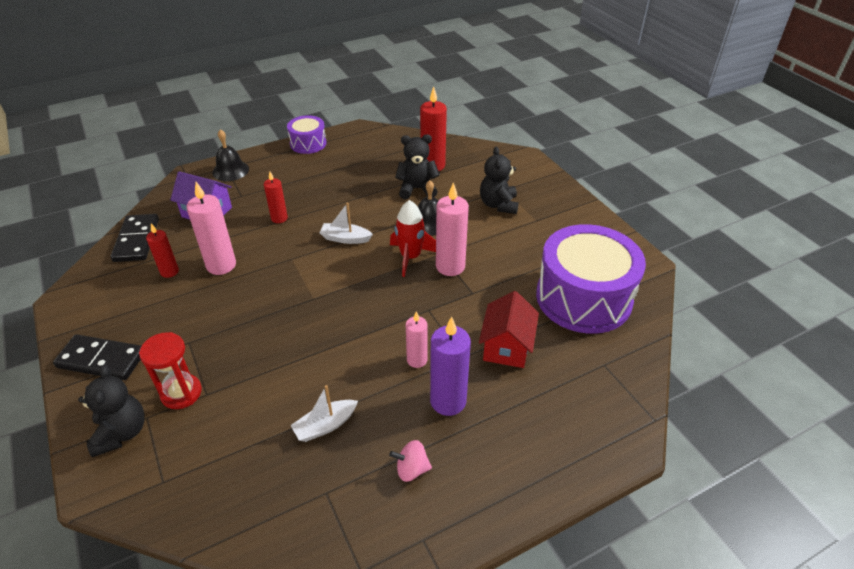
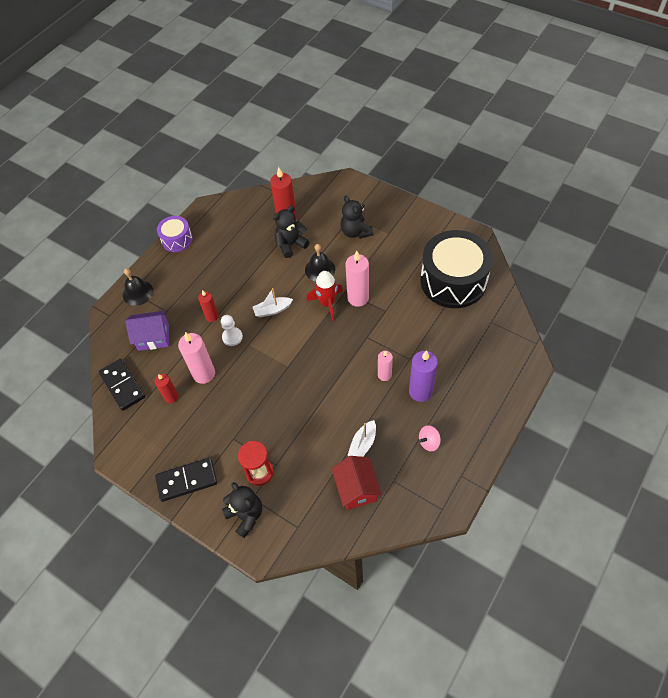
camera: 25 degrees left, 15 degrees up
(281, 245) = (232, 337): none -> white pawn
(506, 346) = (430, 338): red house -> red house (356, 489)
(583, 298) = (453, 281): purple drum -> black drum

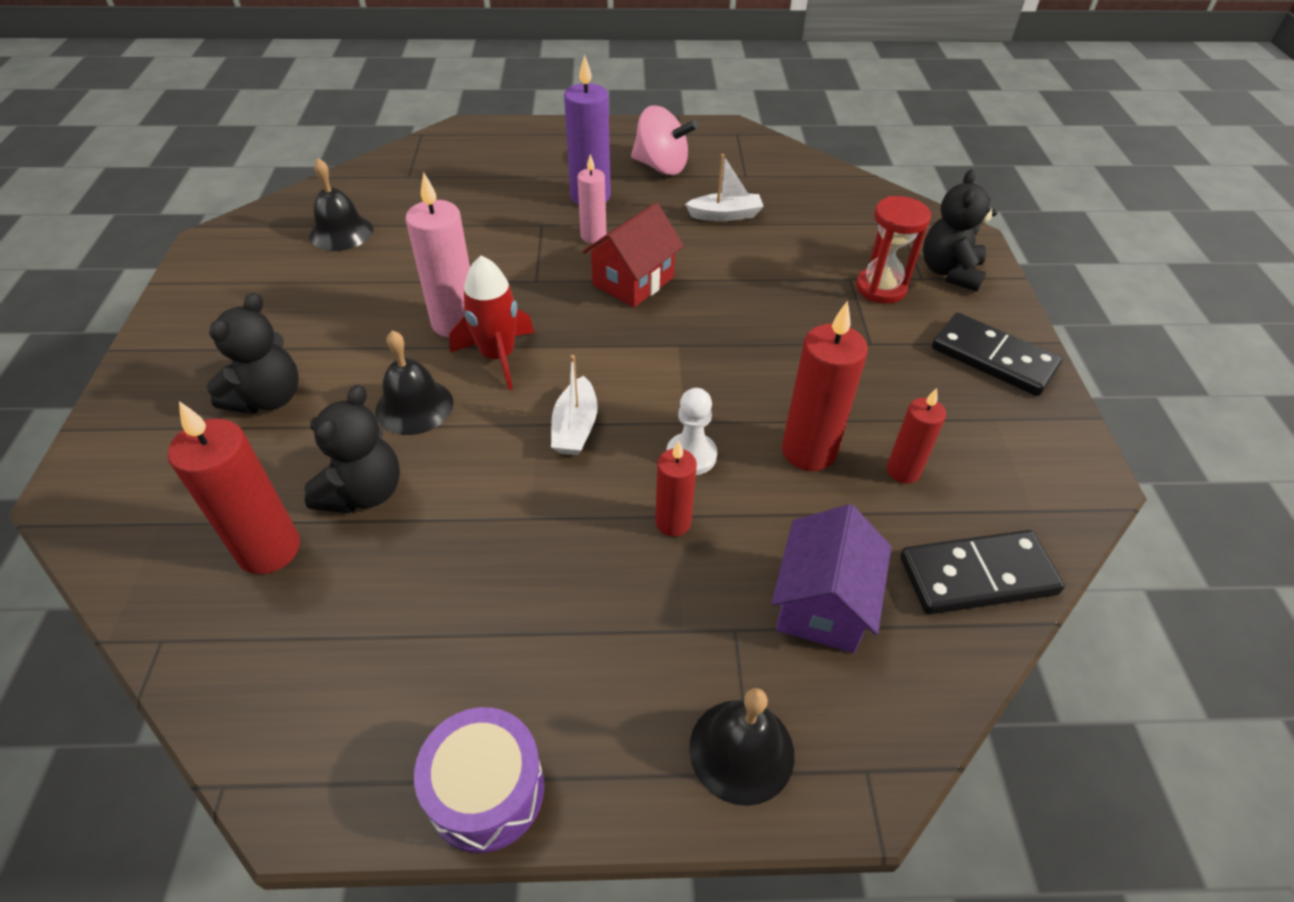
camera: 130 degrees left, 10 degrees down
(122, 385) = (977, 576): black domino -> black domino turned 60 degrees clockwise
(153, 337) = (822, 603): purple house -> purple house turned 60 degrees clockwise
(204, 374) = (808, 451): pink candle -> red candle
(272, 310) = (575, 427): white boat -> white boat turned 60 degrees clockwise
(291, 244) = (364, 492): black teddy bear -> black teddy bear turned 90 degrees counterclockwise
(356, 489) = (791, 197): red house -> red house (633, 281)
(429, 442) = (661, 167): pink spinning top -> pink spinning top, size x1.70
(453, 281) = (341, 232): black drum -> black bell

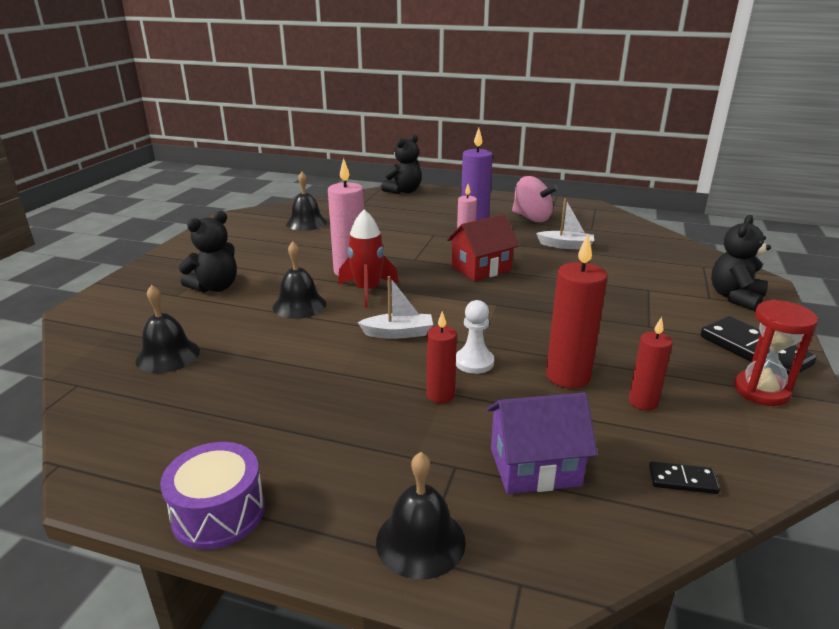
camera: 20 degrees right, 20 degrees down
(269, 549) = (168, 355): red candle -> black bell
(364, 492) = (242, 340): black teddy bear -> black teddy bear (404, 191)
(575, 427) = (398, 333): white boat -> white boat turned 120 degrees counterclockwise
(822, 603) = (534, 467): purple house -> purple house turned 45 degrees clockwise
(880, 288) = (671, 298): red hourglass -> red hourglass (761, 391)
(977, 576) = (682, 480): black domino -> black domino, size x0.49

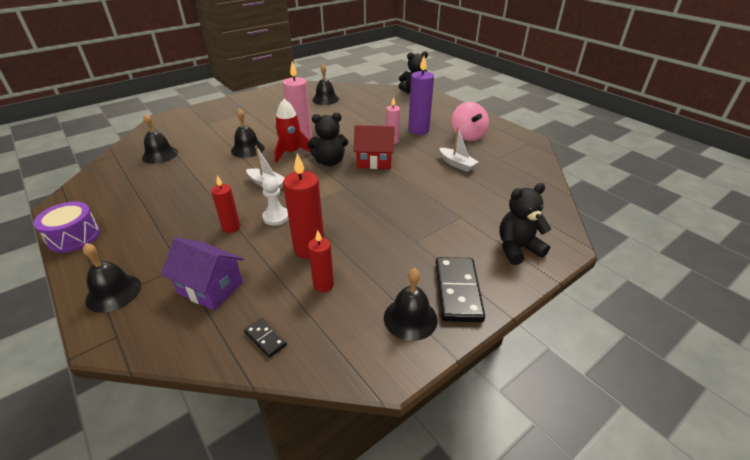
camera: 35 degrees right, 10 degrees up
(215, 287) = (228, 125): black teddy bear -> black teddy bear (329, 162)
(761, 391) = (410, 318): red hourglass -> black bell

